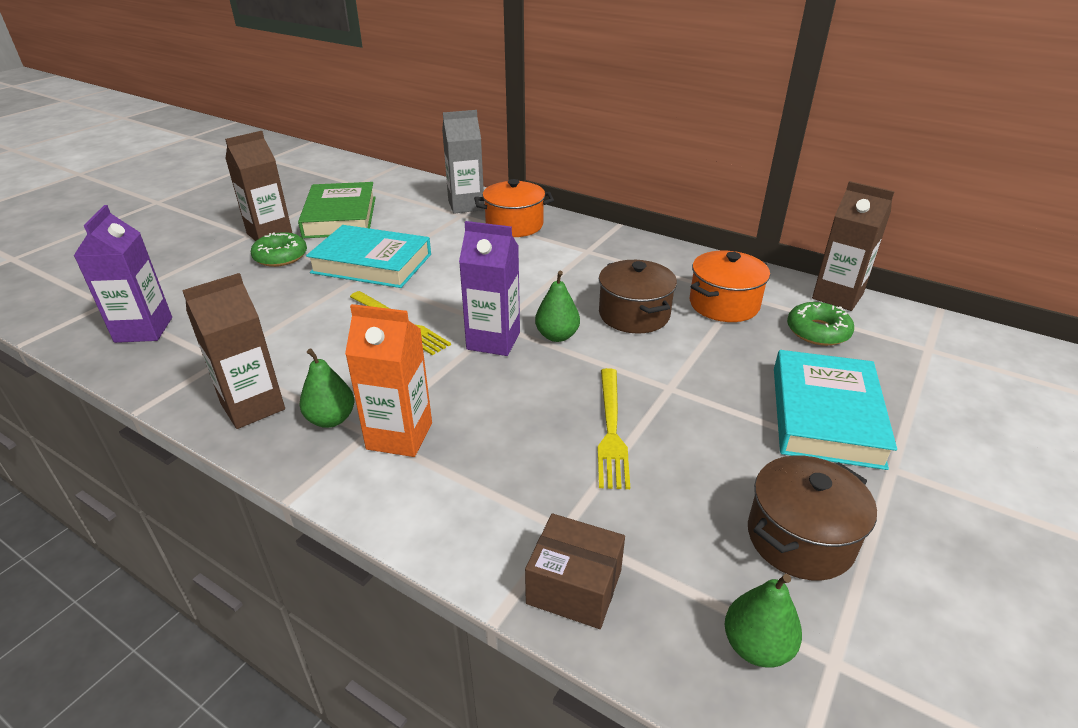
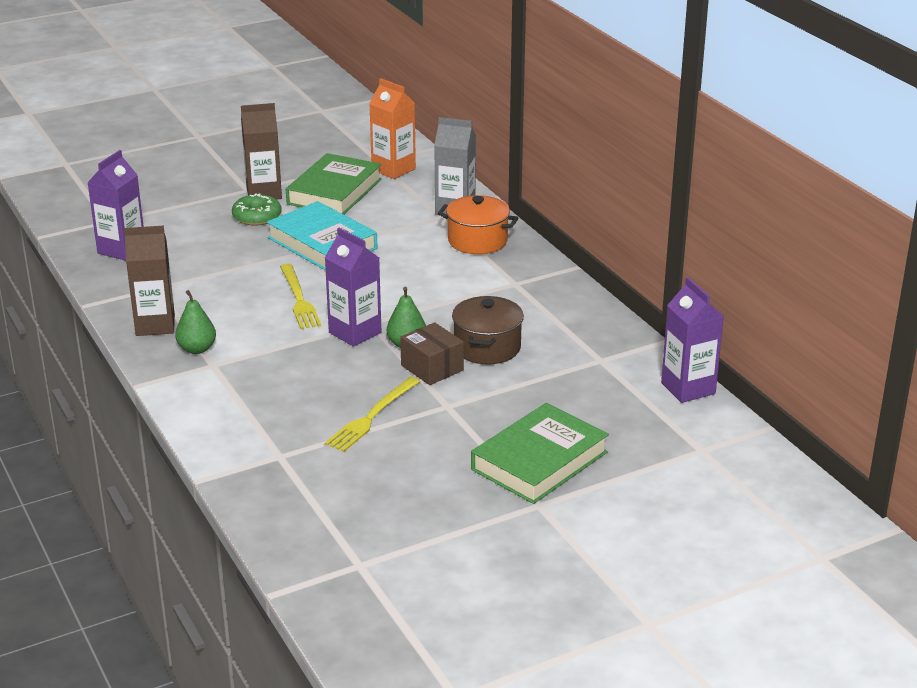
camera: 30 degrees right, 5 degrees down
(399, 436) = (230, 373): orange carton -> orange carton (393, 169)
(574, 587) = (255, 483): brown box -> brown box (432, 368)
(724, 304) = (575, 363): orange pot -> none
(756, 646) = (324, 543): green pear -> none
(800, 538) = (418, 512): brown pot -> none
(817, 331) = (625, 408): green donut -> none
(825, 415) = (539, 461): turquoise book -> green book
(837, 296) = (688, 388): brown carton -> purple carton

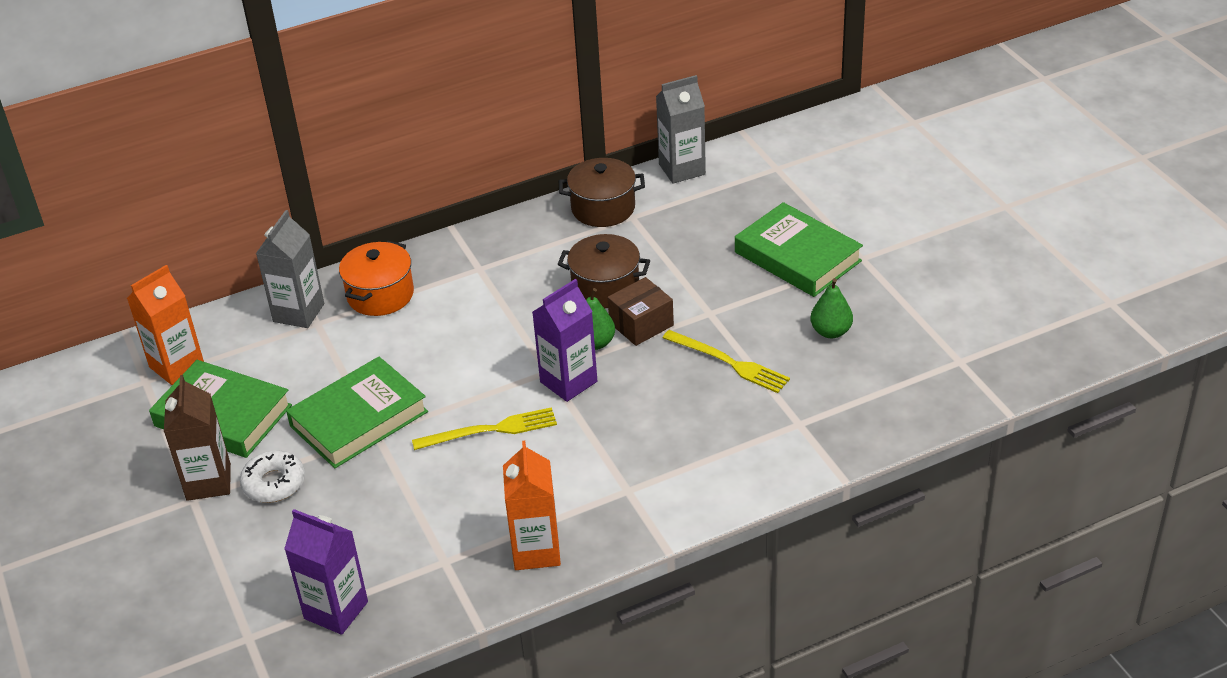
camera: 85 degrees left, 10 degrees up
(155, 325) = (536, 551): brown carton -> orange carton
(197, 349) = (593, 507): green pear -> green pear (831, 331)
(257, 216) = (274, 483): green donut -> white donut
(322, 243) = (359, 419): turquoise book -> green book
(613, 343) = (603, 208): none -> brown pot
(688, 388) = (682, 169): purple carton -> grey carton

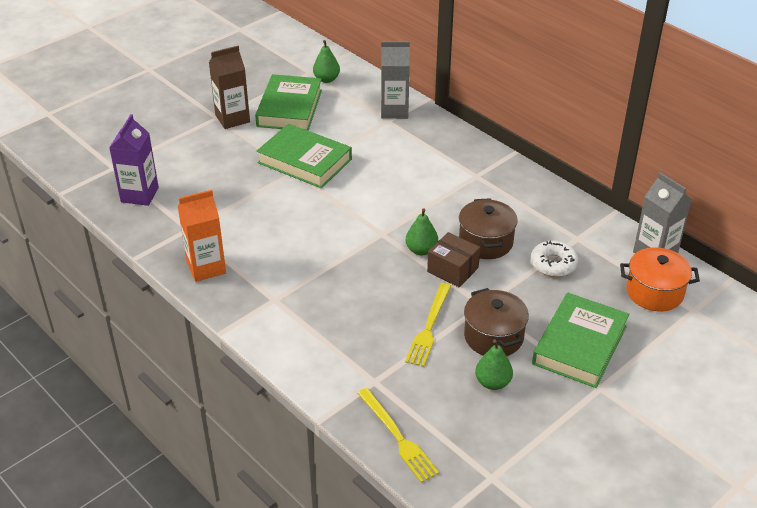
camera: 70 degrees right, 0 degrees up
(177, 366) = (326, 79): orange carton -> green pear
(274, 483) = (238, 143): white donut -> white donut (553, 264)
(380, 295) = (427, 139): orange pot -> orange pot (654, 292)
(490, 430) = (313, 220): yellow fork -> yellow fork (398, 437)
(568, 382) = (374, 246): purple carton -> none
(603, 208) = (579, 221): brown pot -> brown pot (493, 337)

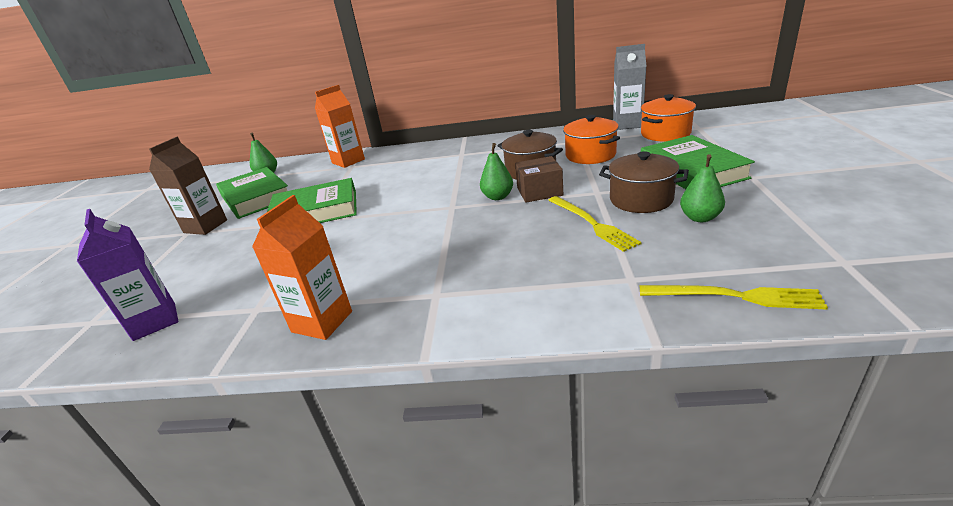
camera: 40 degrees left, 10 degrees down
(394, 111) = (348, 161): grey carton -> orange carton
(553, 264) = (590, 155): white donut -> orange pot

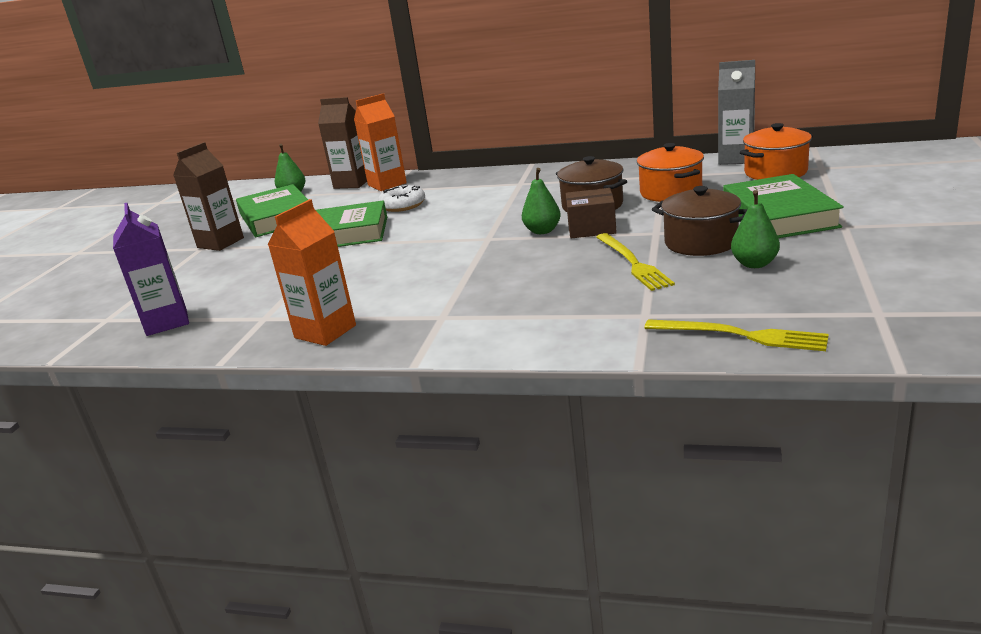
camera: 10 degrees right, 5 degrees down
(318, 162) = (352, 183): none -> brown carton
(366, 179) = (402, 205): none -> white donut

